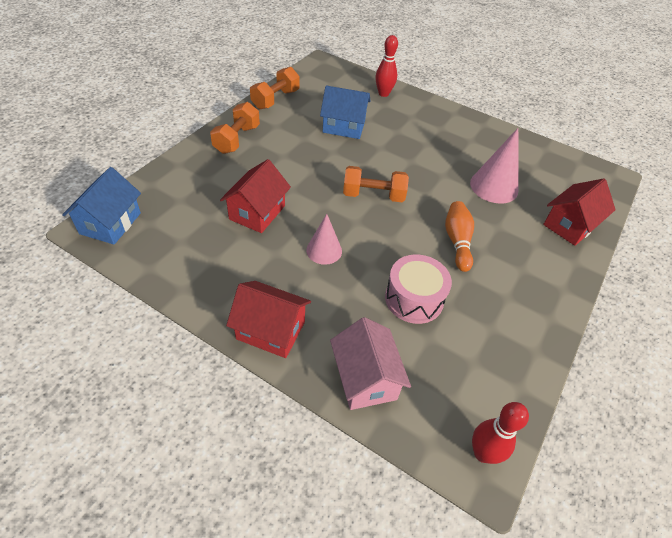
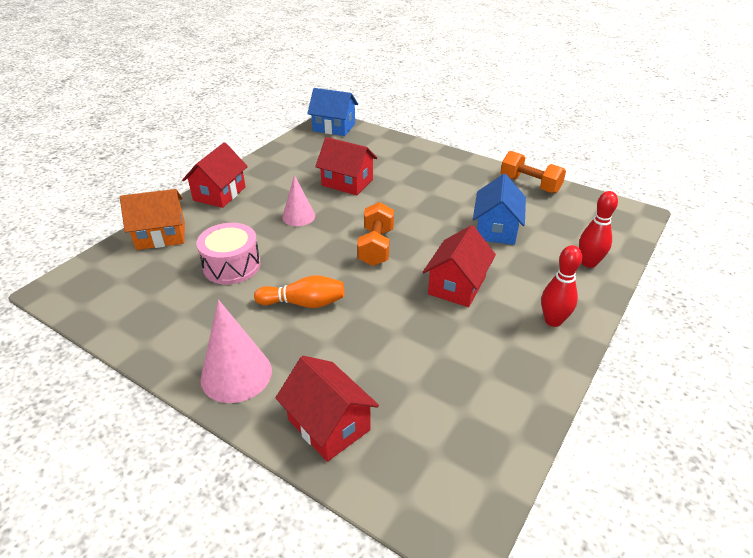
camera: 95 degrees right, 10 degrees down
(237, 139) = (449, 167): orange dumbbell -> none
(365, 378) = (161, 235): pink house -> orange house
(418, 155) = (457, 285): none -> red house
(483, 453) = (69, 291): red bowling pin -> red bowling pin (553, 321)
(494, 186) = (405, 351): pink cone -> pink cone (236, 374)

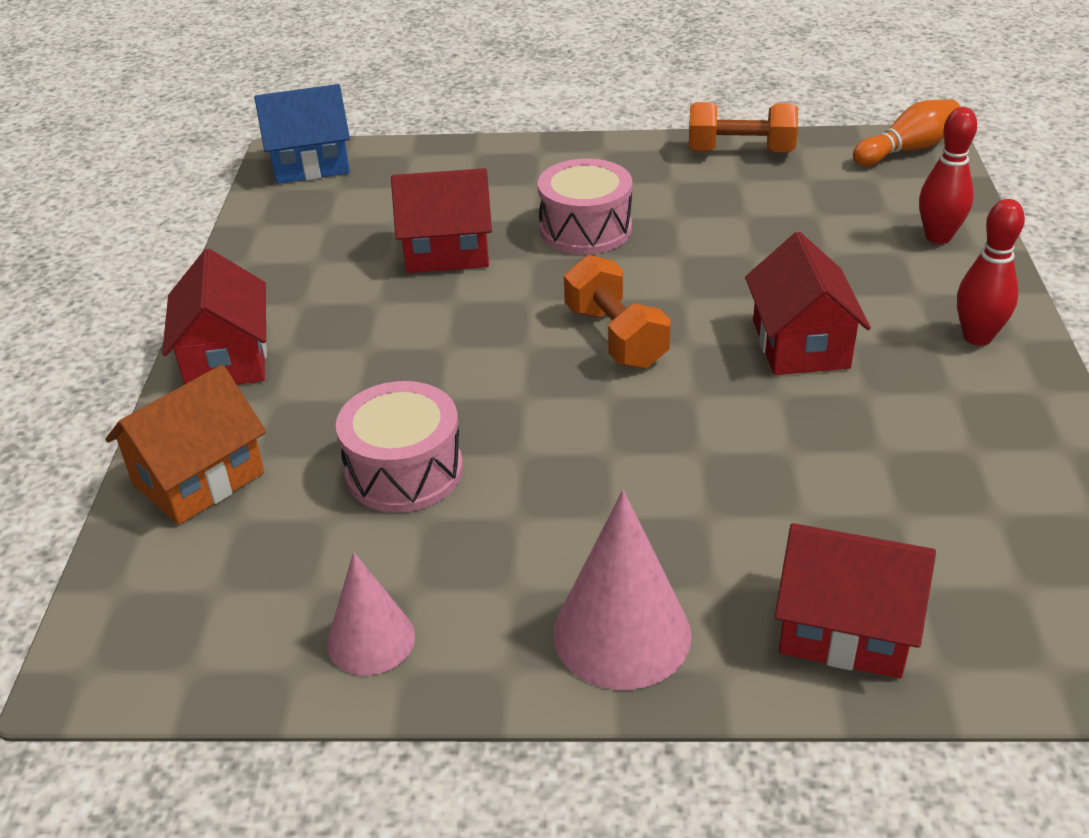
camera: 30 degrees left, 0 degrees up
(298, 216) = (427, 340): pink cone -> pink cone (371, 639)
(304, 303) = (601, 474): orange bowling pin -> orange bowling pin (907, 149)
(416, 194) = (585, 229): none -> pink drum
(496, 229) = (765, 238): blue house -> none

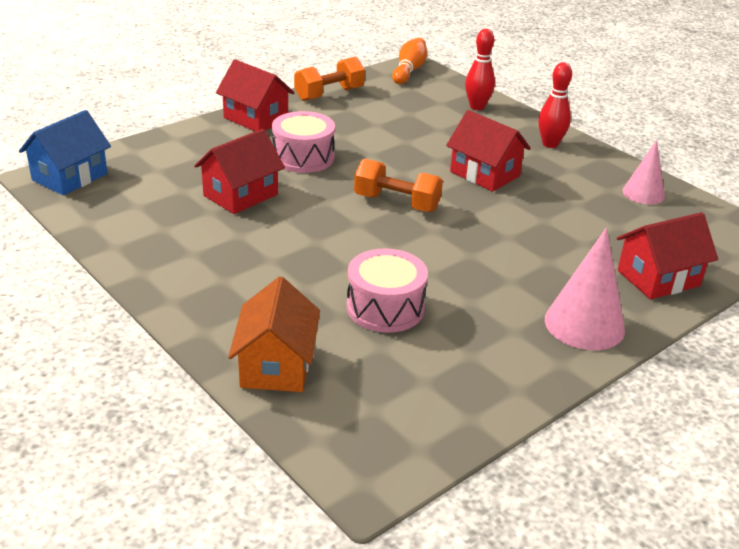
camera: 45 degrees left, 5 degrees down
(226, 359) = (191, 300): red house -> red house (256, 119)
(371, 639) = (485, 386): pink cone -> pink cone (643, 193)

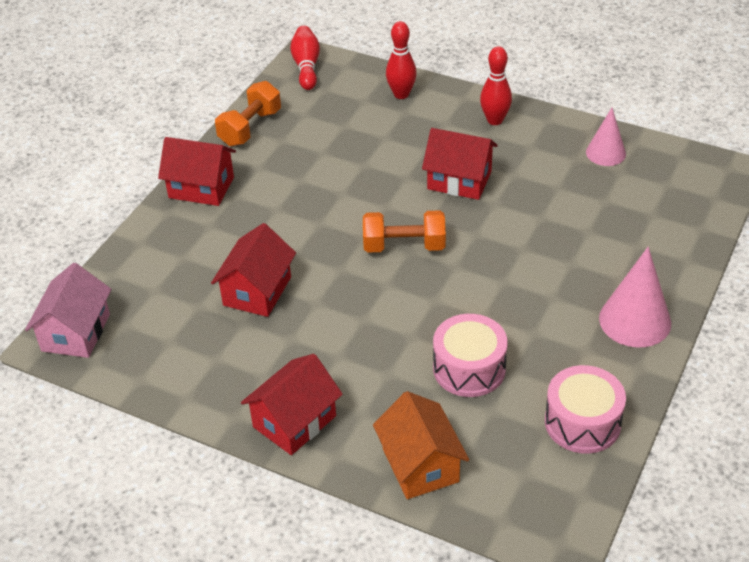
camera: 20 degrees left, 10 degrees up
(70, 177) = (76, 332): blue house -> pink house
(303, 157) = (282, 221): pink drum -> pink drum (582, 422)
(409, 71) = (306, 66): orange bowling pin -> red bowling pin
(658, 278) = (666, 247): red house -> red house (294, 421)

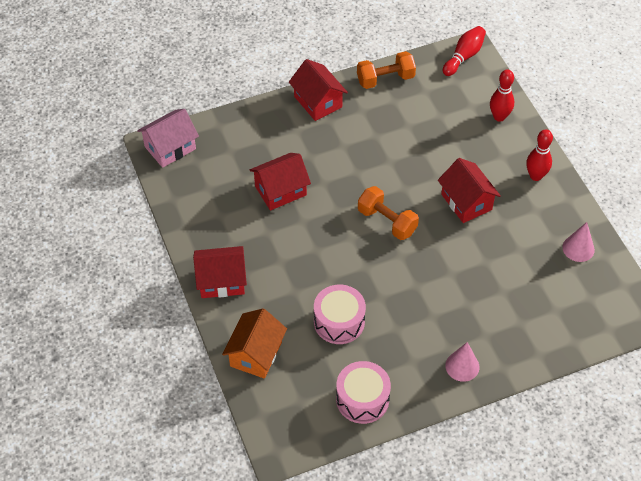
camera: 40 degrees right, 10 degrees up
(635, 320) = (462, 366): pink cone -> pink cone, size x0.64

